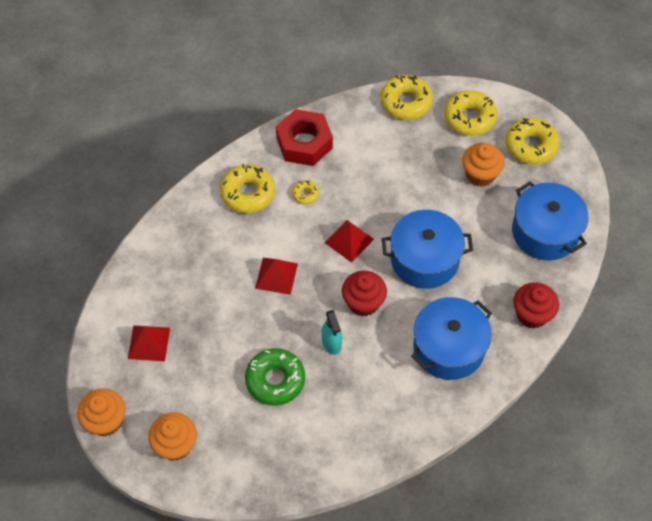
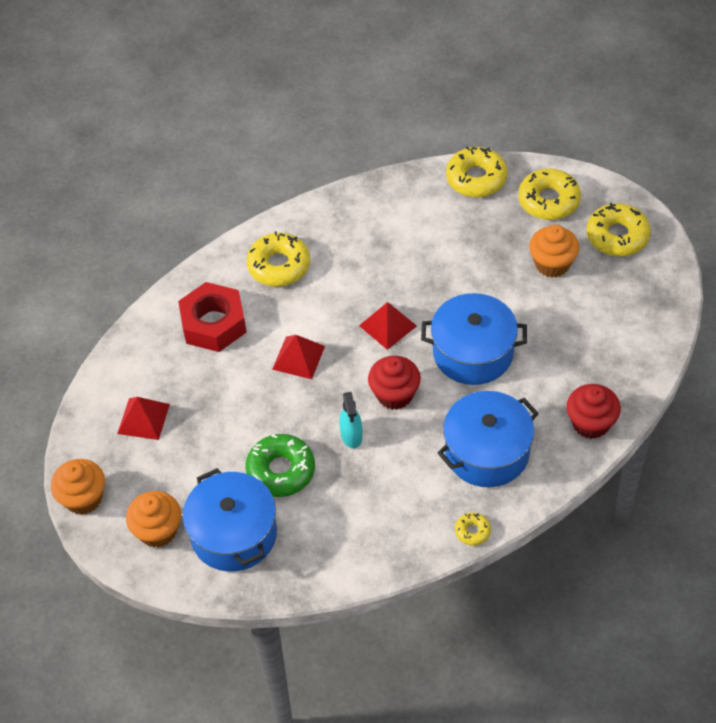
camera: 10 degrees right, 5 degrees down
(304, 143) = (351, 215): red nut -> red nut (214, 324)
(305, 194) = (345, 271): yellow donut -> yellow donut (472, 531)
(545, 232) = (620, 333): blue pot -> blue pot (234, 534)

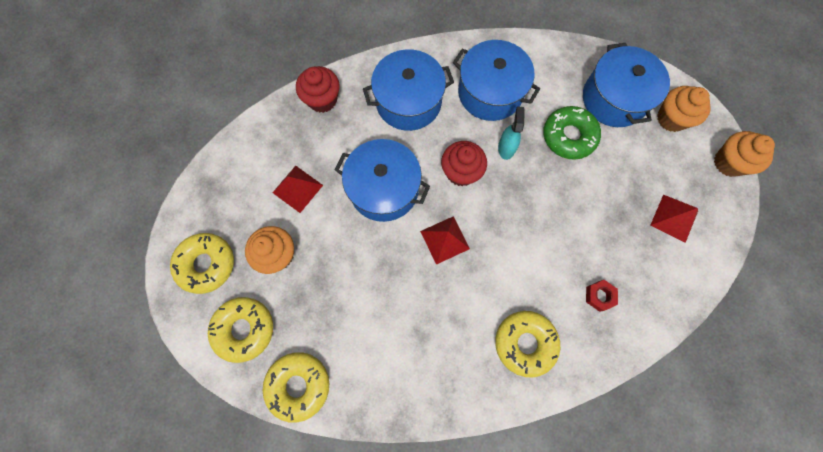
camera: 165 degrees left, 20 degrees up
(214, 324) = (599, 296): red nut -> red nut, size x0.46
(298, 357) = (530, 233): red pyramid -> red pyramid (297, 188)
(391, 494) = (490, 92): none -> blue pot
(472, 531) = (442, 49): yellow donut -> none

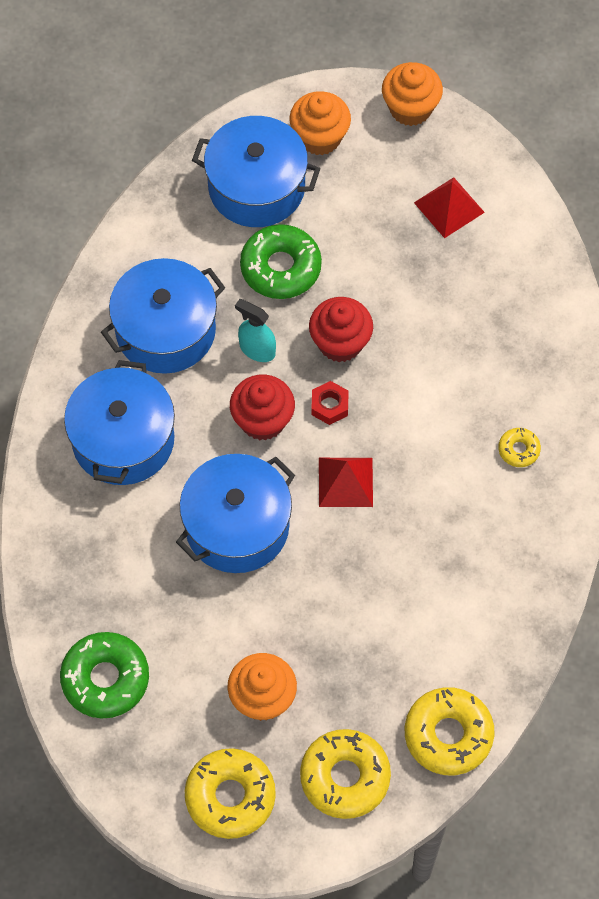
camera: 65 degrees left, 10 degrees down
(255, 160) = (105, 679): none -> green donut
(297, 188) = (179, 637): red pyramid -> none
(322, 100) = (57, 552): red cupcake -> red cupcake (340, 342)
(525, 343) = (518, 450): yellow donut -> yellow donut, size x0.50
(599, 296) = (502, 340): red nut -> red nut (329, 406)

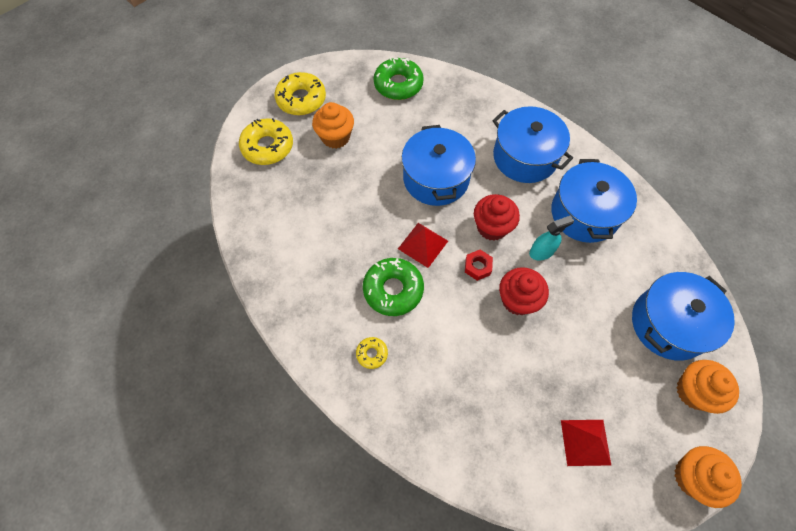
camera: 125 degrees right, 0 degrees up
(280, 268) = (594, 300): green donut -> green donut (393, 290)
(448, 735) = (245, 202): yellow donut -> none

